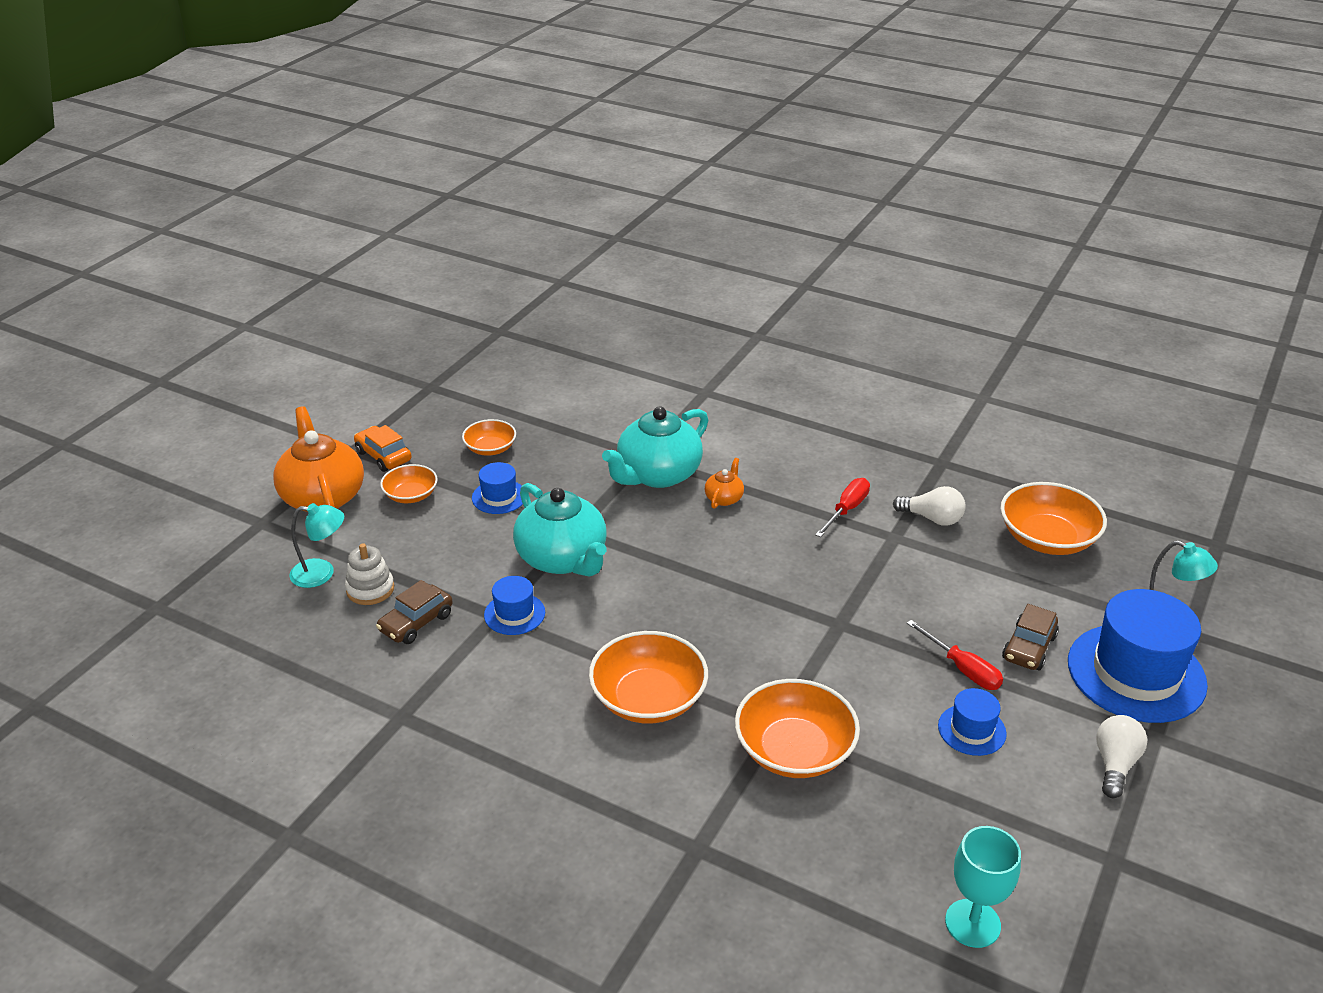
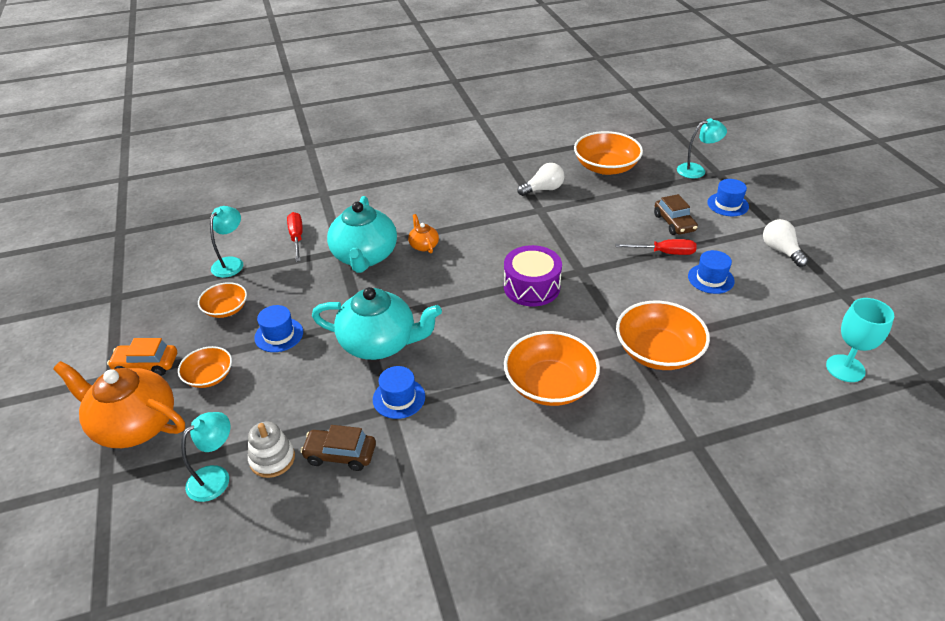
camera: 45 degrees left, 5 degrees up
(416, 622) = (340, 454): brown car -> brown car turned 105 degrees clockwise
(545, 411) = (231, 263): none -> turquoise lamp
(766, 604) = (531, 287): none -> purple drum
(846, 510) = (497, 211): red screwdriver -> red screwdriver (297, 238)
(1136, 673) = (727, 204): blue hat -> blue hat, size x0.48

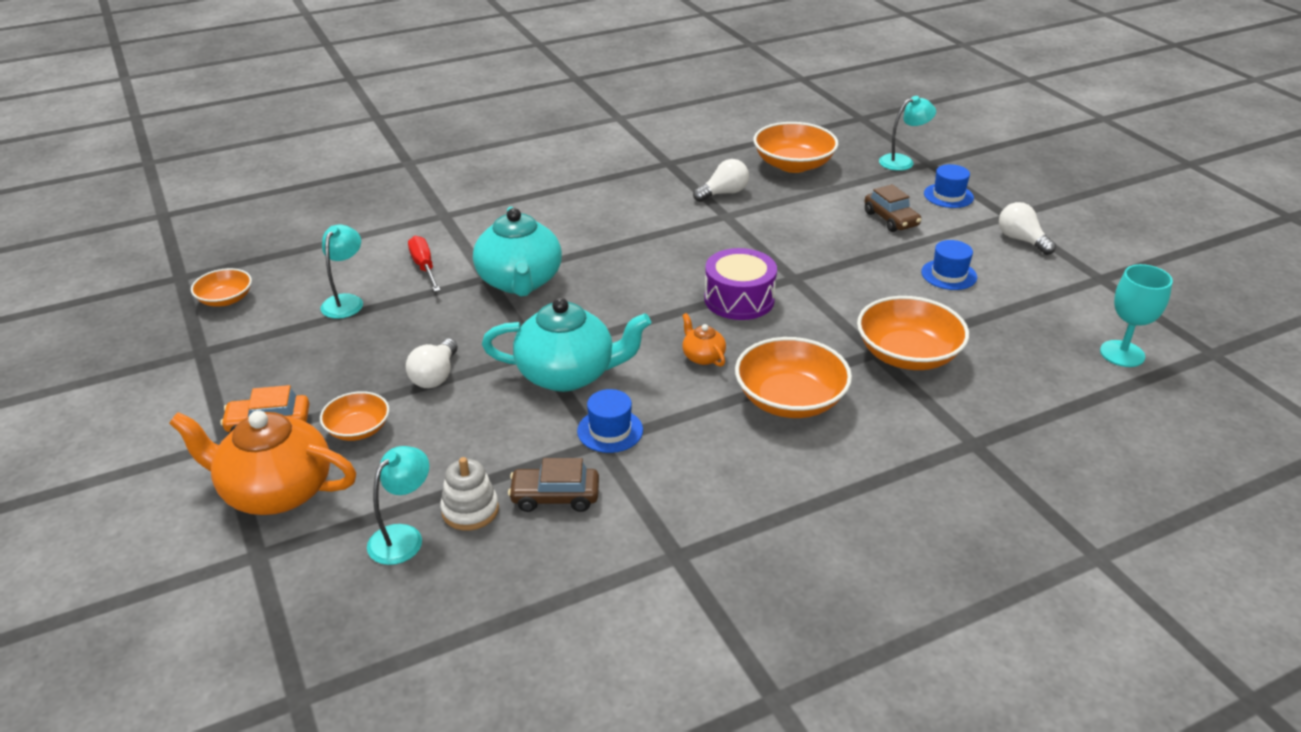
camera: 10 degrees left, 5 degrees down
(226, 309) = (356, 353): orange bowl -> orange bowl (225, 299)
(279, 335) = (435, 376): blue hat -> white light bulb
(423, 245) = (591, 264): orange teapot -> orange teapot (703, 357)
(664, 253) = (888, 251): red screwdriver -> none

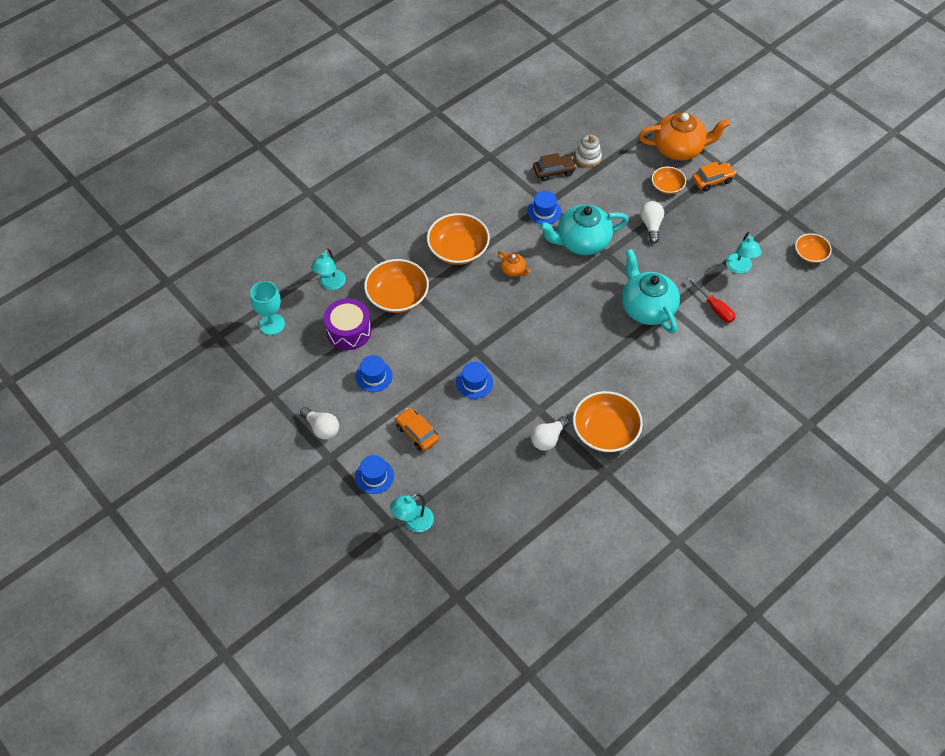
camera: 165 degrees right, 20 degrees up
(403, 537) = (609, 141): turquoise lamp -> turquoise lamp (330, 284)
(739, 299) = (505, 322): purple drum -> purple drum (348, 331)
(793, 164) = (503, 495): orange bowl -> orange bowl (605, 431)
(804, 249) = (474, 382): none -> blue hat
(891, 219) = (417, 433): brown car -> orange car

